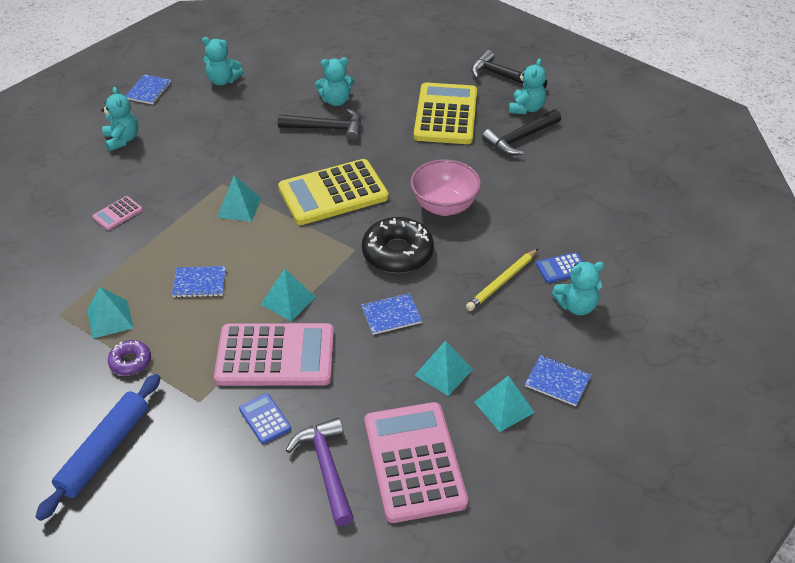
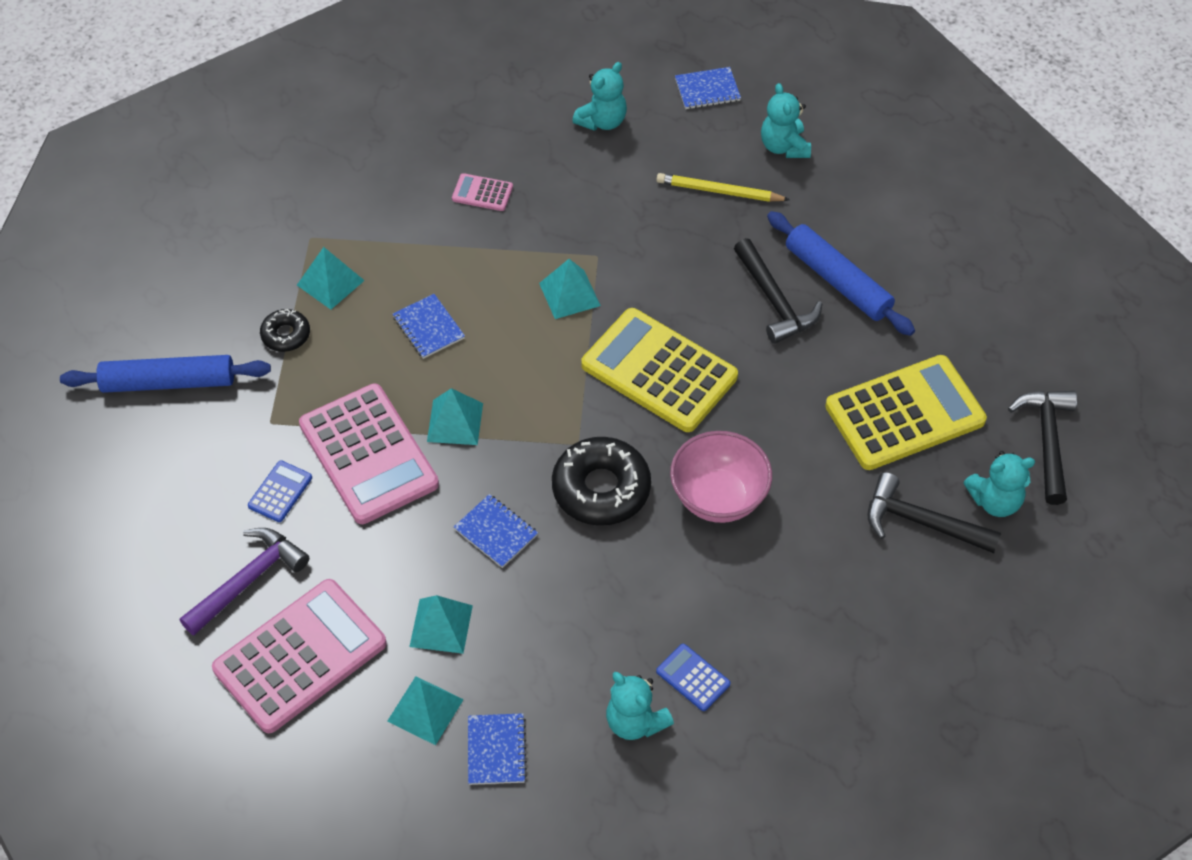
camera: 60 degrees right, 10 degrees up
(130, 362) = (286, 335): purple donut -> black donut
(336, 101) = (837, 281): turquoise teddy bear -> blue rolling pin
(502, 282) = (624, 622): yellow pencil -> yellow pencil (719, 191)

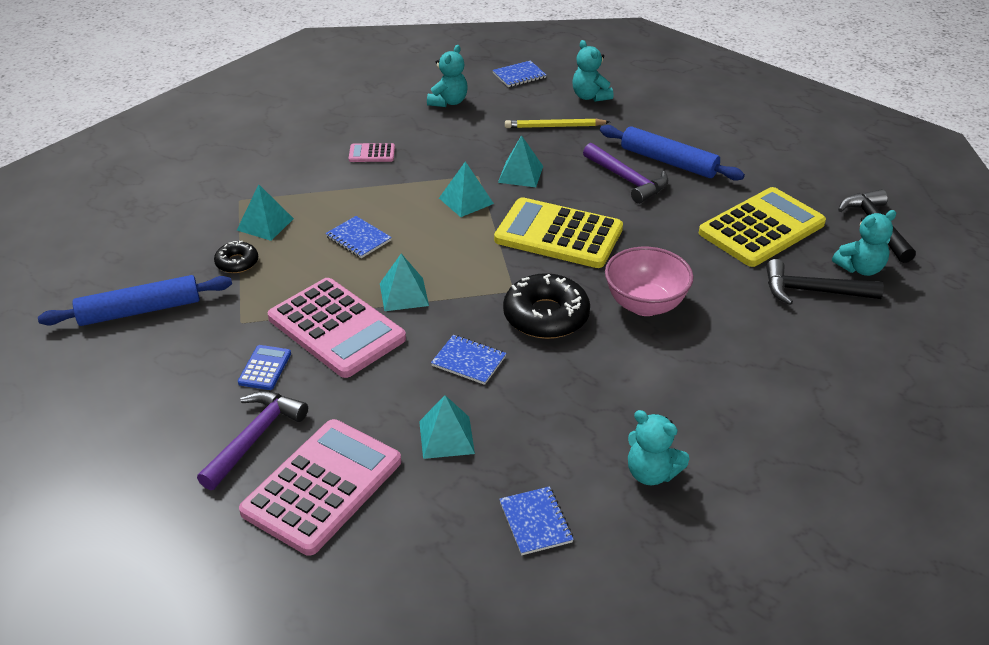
camera: 15 degrees left, 15 degrees down
(425, 710) = (456, 504): turquoise pyramid -> turquoise pyramid (520, 174)
(693, 677) = (685, 430): blue calculator -> none
(774, 301) = (627, 180): black hammer -> purple hammer

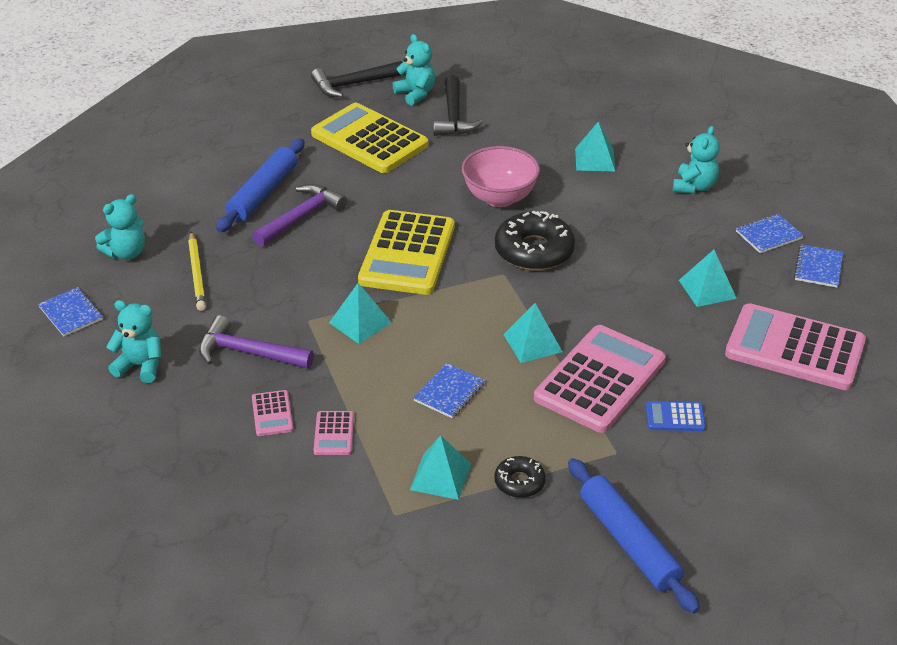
camera: 100 degrees left, 0 degrees up
(254, 438) = (764, 402): purple hammer -> purple hammer (249, 353)
(337, 179) = (334, 434): none -> pink calculator
(468, 361) = (611, 288): blue notebook -> blue notebook (818, 267)
(520, 174) = (301, 289): turquoise pyramid -> turquoise pyramid (595, 159)

